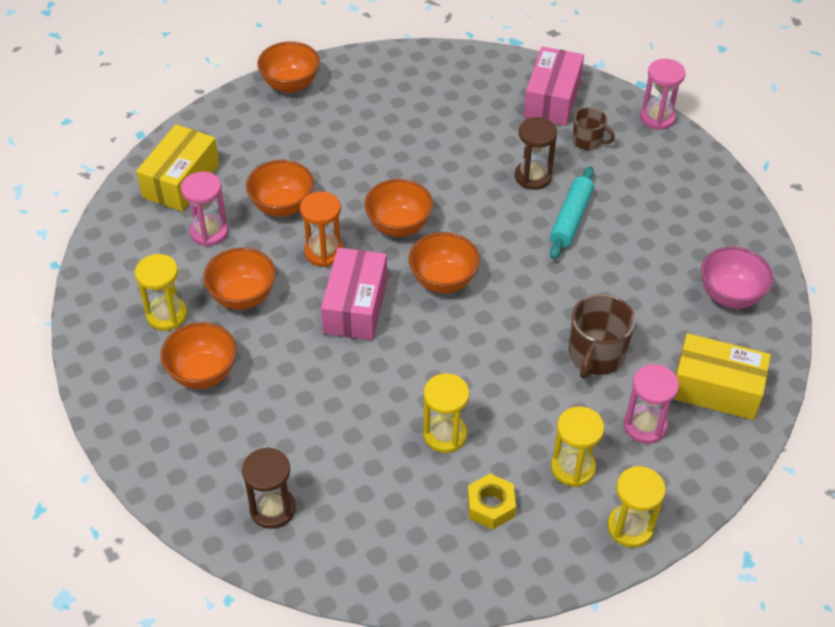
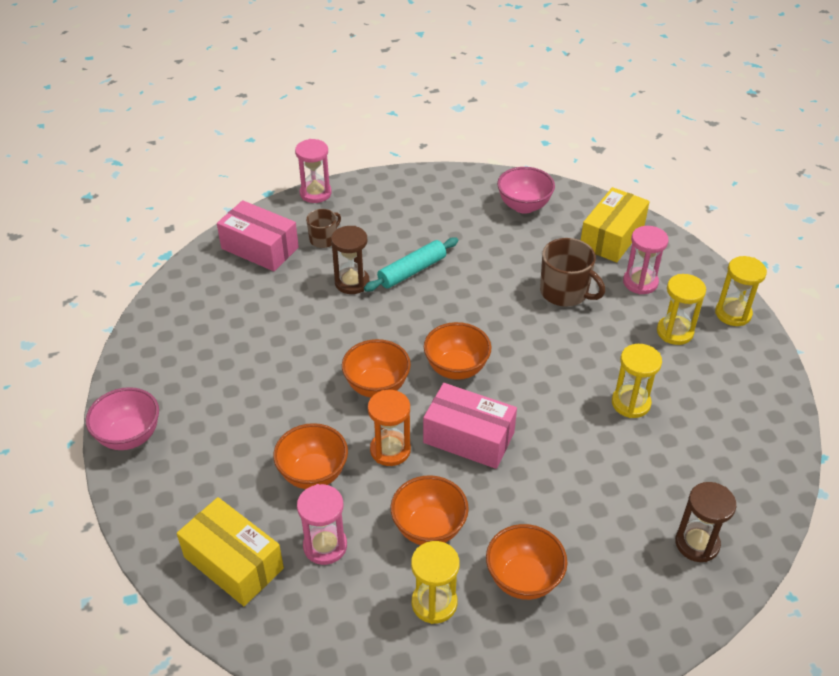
camera: 75 degrees left, 5 degrees down
(290, 85) = (129, 436): orange bowl -> pink bowl
(490, 506) = (707, 389): yellow nut -> none
(571, 219) = (412, 271): turquoise rolling pin -> turquoise rolling pin turned 75 degrees counterclockwise

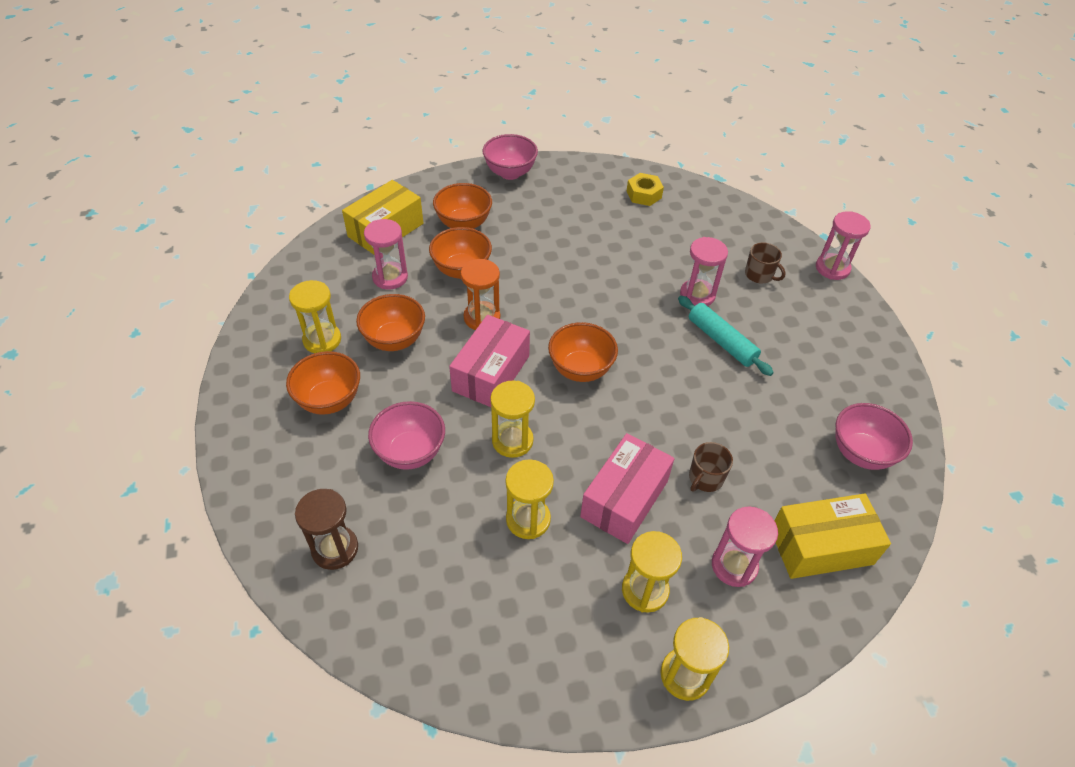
camera: 90 degrees right, 5 degrees up
(190, 314) = (643, 194): none -> yellow nut
(260, 248) = (737, 232): pink box -> pink box (624, 499)
(352, 282) = (697, 295): brown hourglass -> pink hourglass
(377, 386) = (558, 310): orange bowl -> orange bowl (464, 224)
(549, 417) = (512, 440): none -> yellow hourglass
(565, 292) = (705, 478): brown mug -> brown mug, size x0.61
(578, 496) = (410, 452): none -> pink bowl
(612, 237) = (821, 546): yellow box -> yellow box turned 45 degrees counterclockwise

